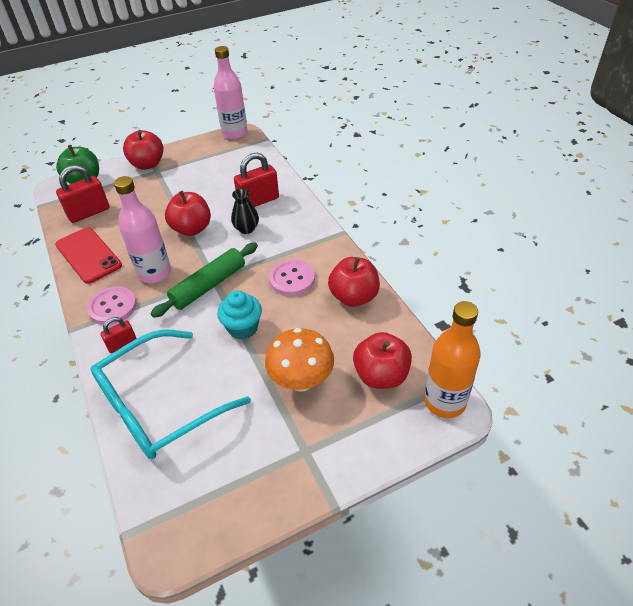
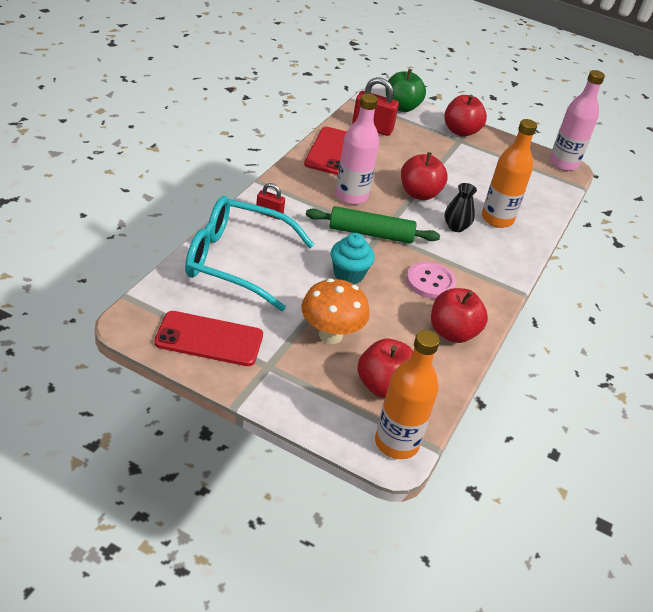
camera: 45 degrees right, 5 degrees down
(113, 307) = (297, 191): pink button -> none
(240, 484) = (209, 339): none -> red phone
(258, 201) = (497, 219): red padlock -> orange bottle

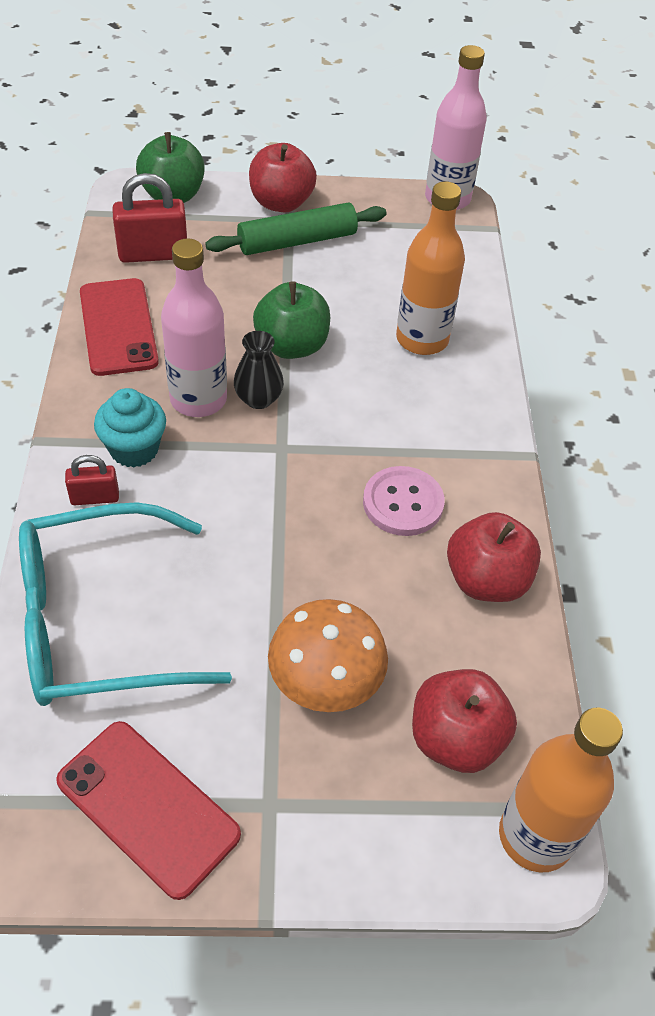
camera: 25 degrees left, 10 degrees up
(209, 339) = (148, 807): red phone -> red phone turned 60 degrees clockwise
(348, 274) = (282, 553): turquoise cupcake -> turquoise cupcake (134, 449)
(370, 233) = (268, 457): green rolling pin -> green rolling pin (297, 241)
(419, 194) = (292, 346): red apple -> green apple
(456, 227) = (377, 382): black vase -> black vase (258, 399)

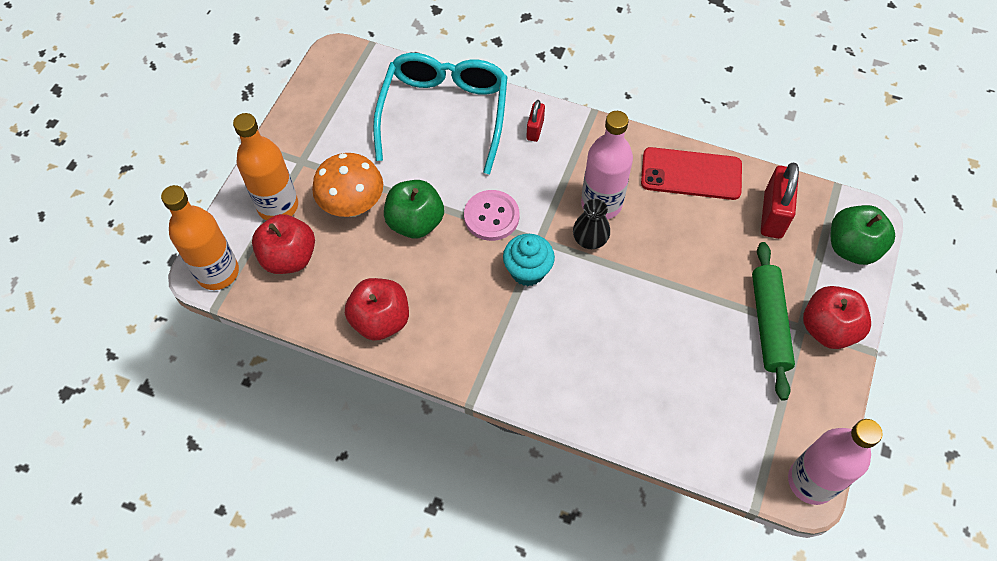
camera: 115 degrees right, 10 degrees up
(134, 449) = (567, 157): turquoise cupcake -> turquoise cupcake (527, 271)
(148, 807) = (327, 112): red phone -> none
(292, 346) = (638, 278): green apple -> green apple (415, 222)
(403, 503) = (462, 296): pink button -> pink button (491, 216)
(422, 339) = (618, 375): orange bottle -> orange bottle (278, 206)

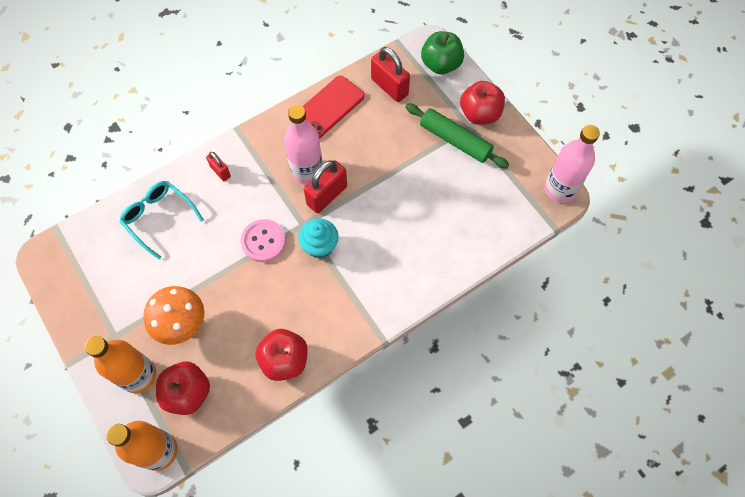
camera: 55 degrees left, 5 degrees up
(415, 222) = (229, 291): green apple -> none
(444, 114) = (159, 218): turquoise glasses -> turquoise glasses, size x0.62
(590, 240) = (327, 195): black vase -> red padlock

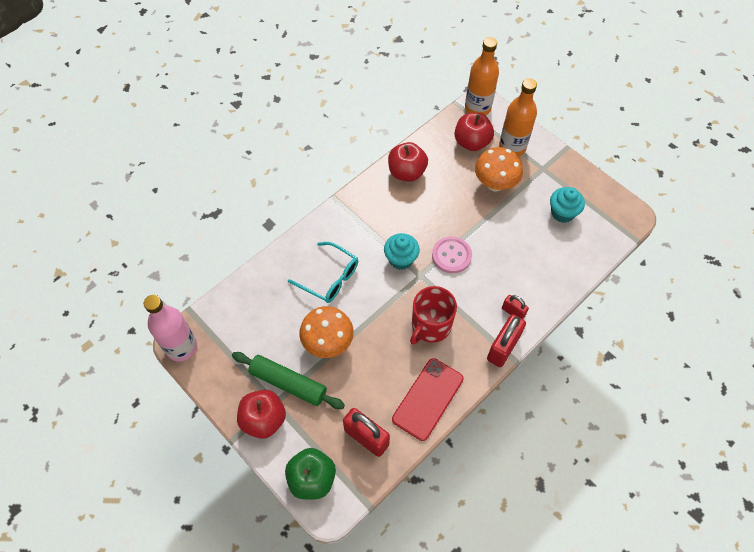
camera: 170 degrees right, 5 degrees down
(120, 272) = (562, 213): none -> turquoise cupcake
(159, 218) = (551, 261): turquoise glasses -> turquoise glasses (330, 278)
(307, 171) = (430, 325): pink bottle -> red mug
(327, 195) = (406, 305): red padlock -> red padlock (503, 347)
(412, 171) = (328, 343): none -> orange mushroom

